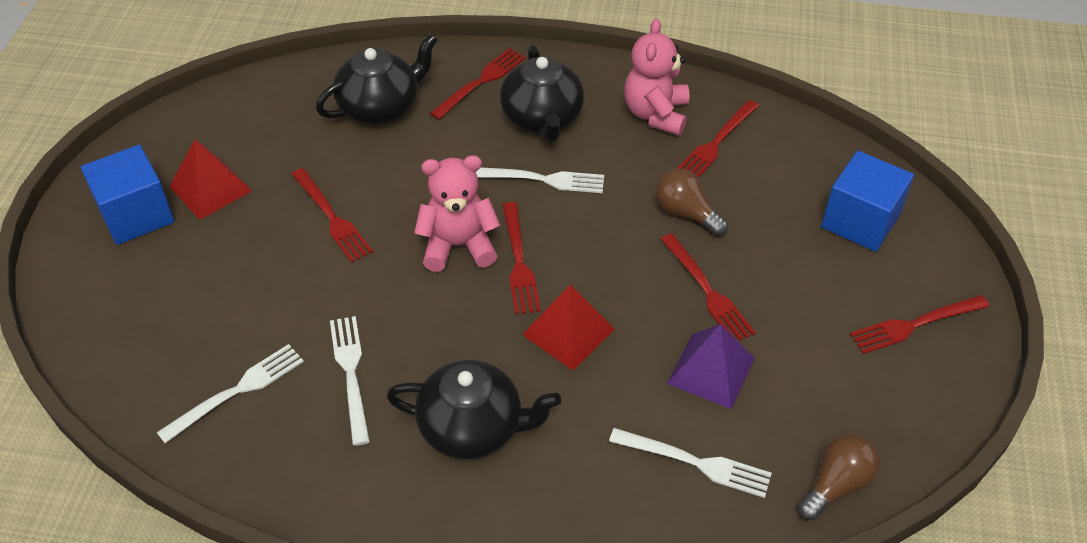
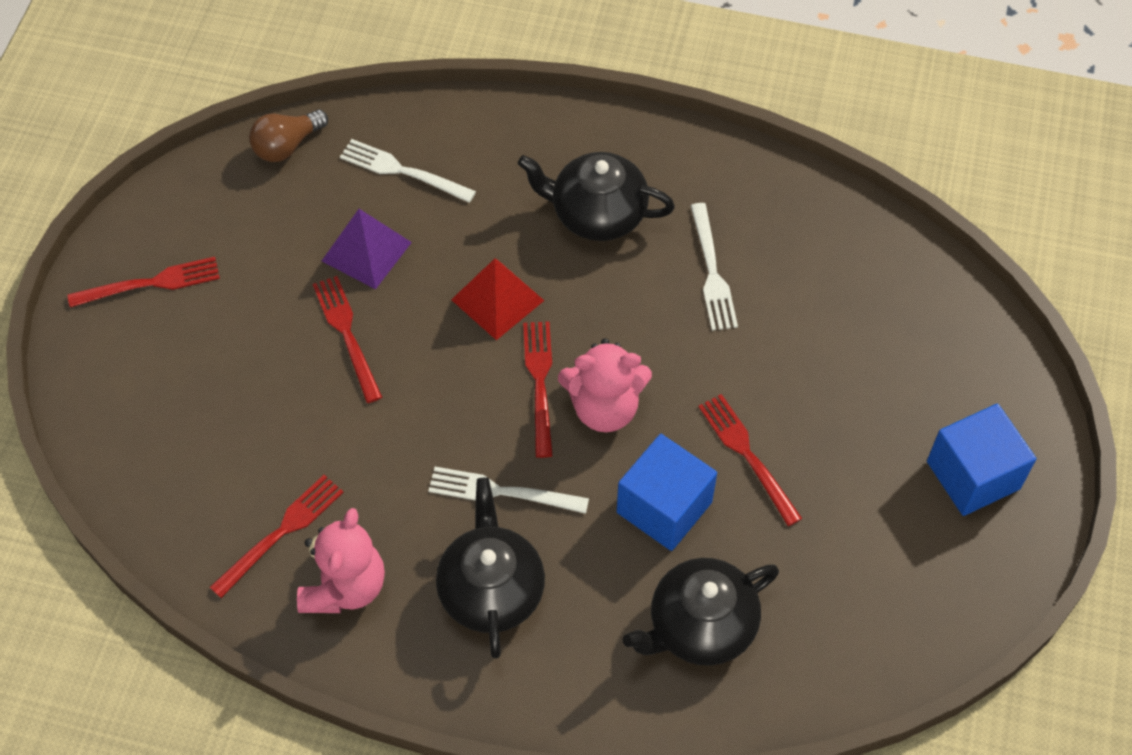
camera: 175 degrees left, 10 degrees up
(210, 188) = (895, 507): red pyramid -> none
(237, 390) = (818, 263): white fork -> none
(481, 81) = (566, 663): red fork -> none
(686, 213) = (345, 432): brown light bulb -> none
(860, 221) = (153, 407): blue cube -> blue cube (664, 507)

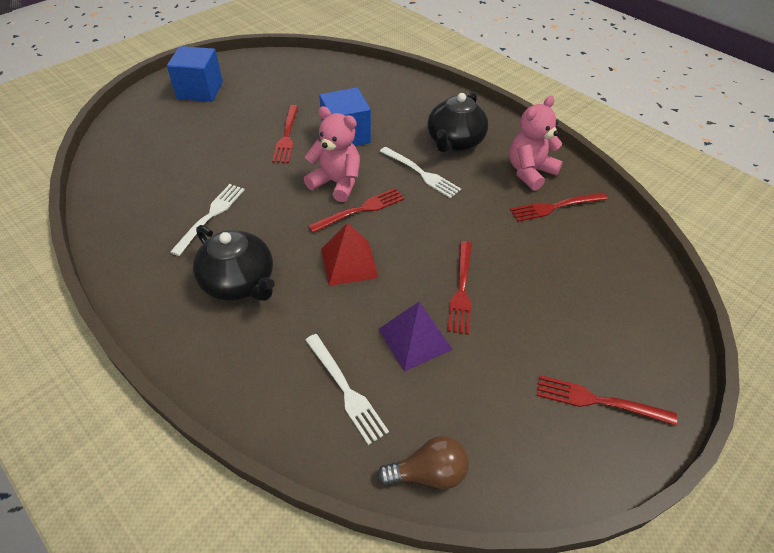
camera: 150 degrees left, 10 degrees down
(539, 382) = (361, 209): red fork -> red fork turned 150 degrees counterclockwise
(700, 626) = (369, 96): black teapot -> none

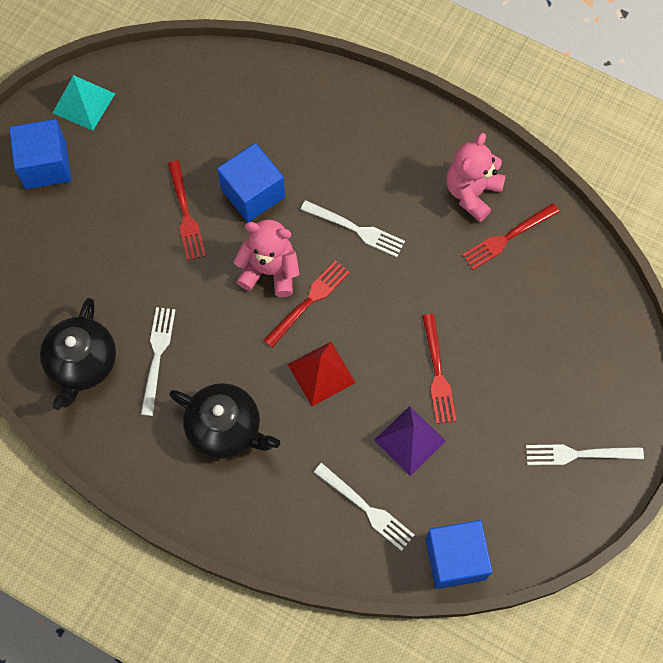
camera: 15 degrees left, 20 degrees up
(248, 67) = (83, 103): none -> turquoise pyramid
(428, 473) = (455, 559): brown light bulb -> blue cube
(454, 142) = (379, 168): black teapot -> black teapot (82, 363)
(598, 401) = (578, 454): red fork -> white fork

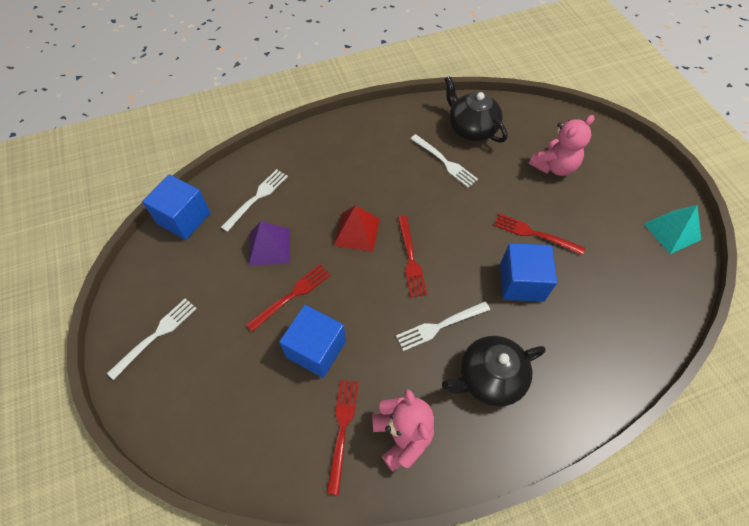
camera: 130 degrees right, 10 degrees down
(45, 165) = (630, 184): blue cube -> blue cube (316, 349)
(225, 428) = (370, 165): black teapot -> black teapot (489, 378)
(270, 271) = (452, 252): pink teddy bear -> pink teddy bear (554, 166)
(367, 508) = (257, 197): white fork -> white fork turned 135 degrees clockwise
(438, 373) = (292, 295): red fork -> red fork turned 105 degrees clockwise

